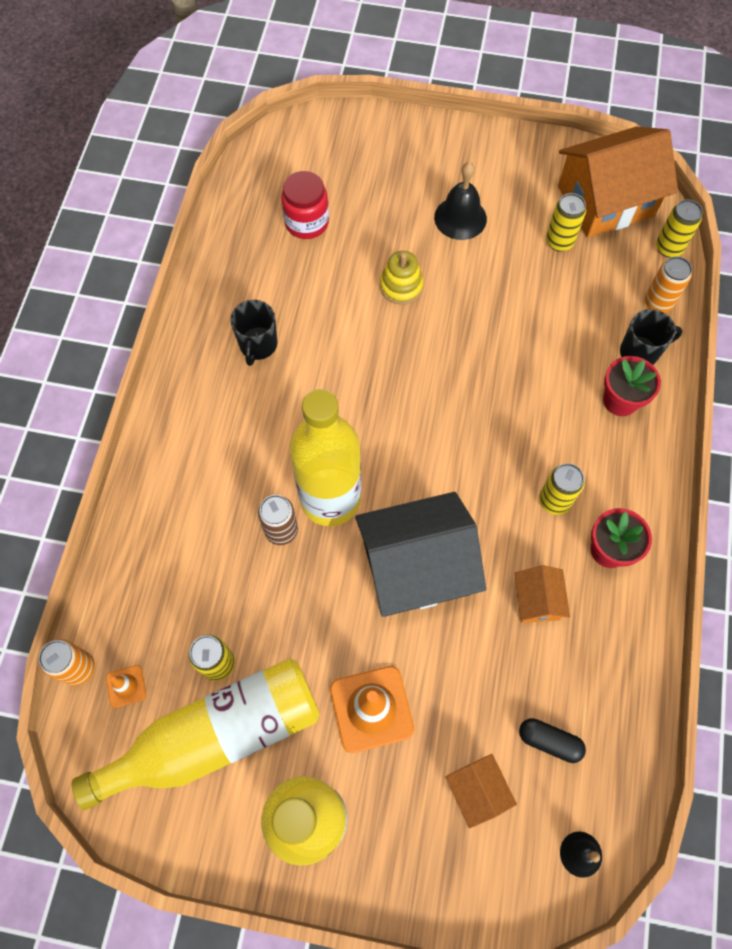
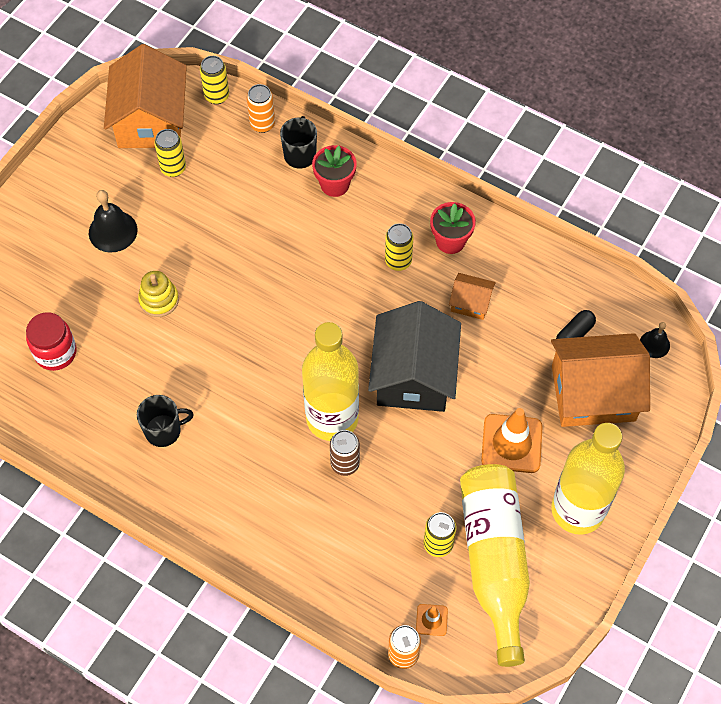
camera: 70 degrees left, 5 degrees down
(258, 345) = (164, 431): black mug -> black mug turned 45 degrees counterclockwise
(477, 791) = (593, 393): orange house -> orange house, size x2.14

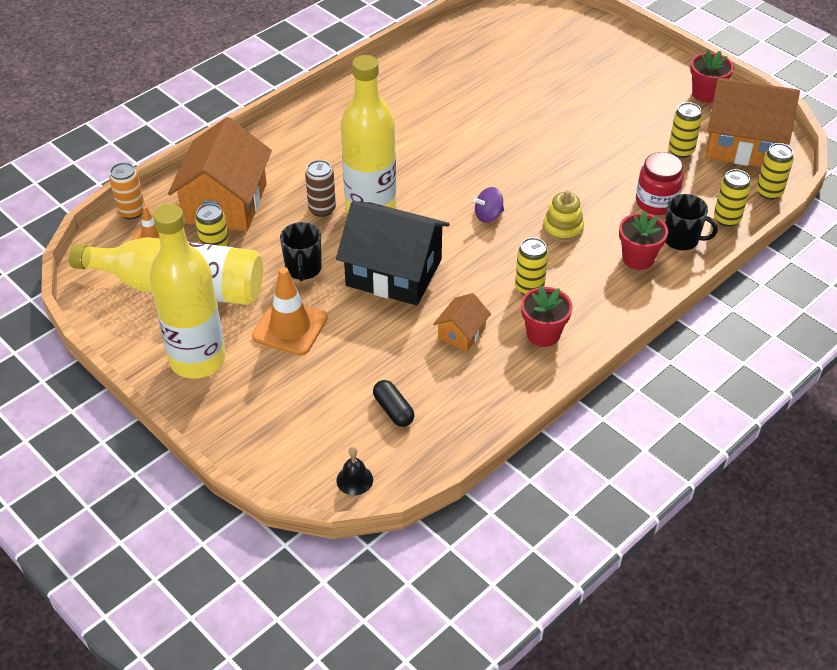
camera: 105 degrees right, 15 degrees down
(55, 352) = (499, 62): red jar -> red jar (656, 202)
(76, 157) = (706, 94): none -> red flower pot
(113, 231) = (616, 106): black bell -> none
(159, 300) = (533, 123): yellow stacking toy -> yellow stacking toy (563, 228)
(164, 431) = (401, 110): black mug -> black mug (303, 269)
(262, 124) = (727, 219): orange can -> yellow can
(312, 312) = (488, 215): none -> purple spinning top
(593, 393) = (317, 407): orange house -> orange house (225, 203)

